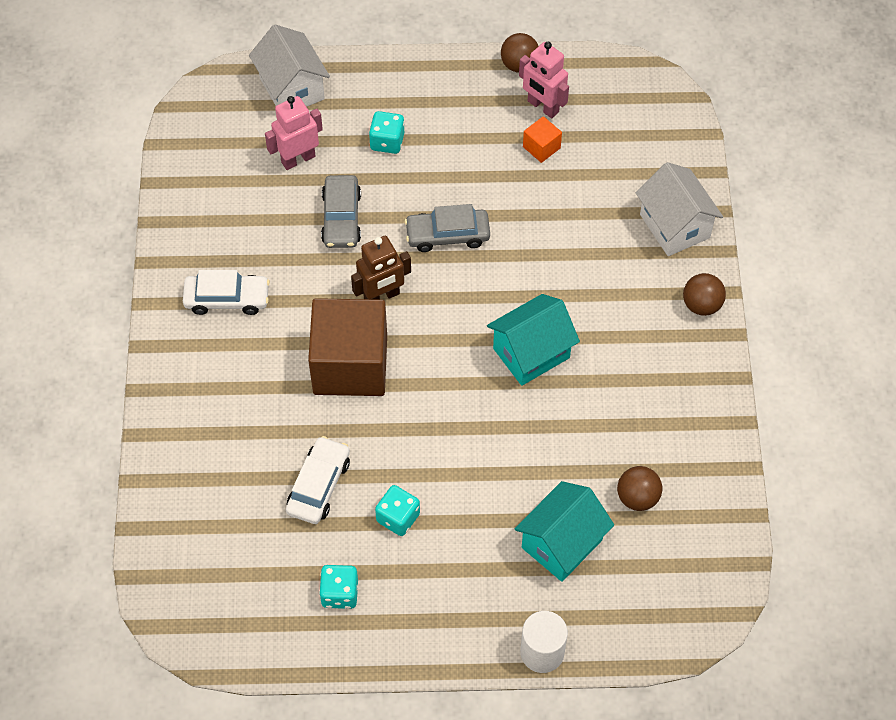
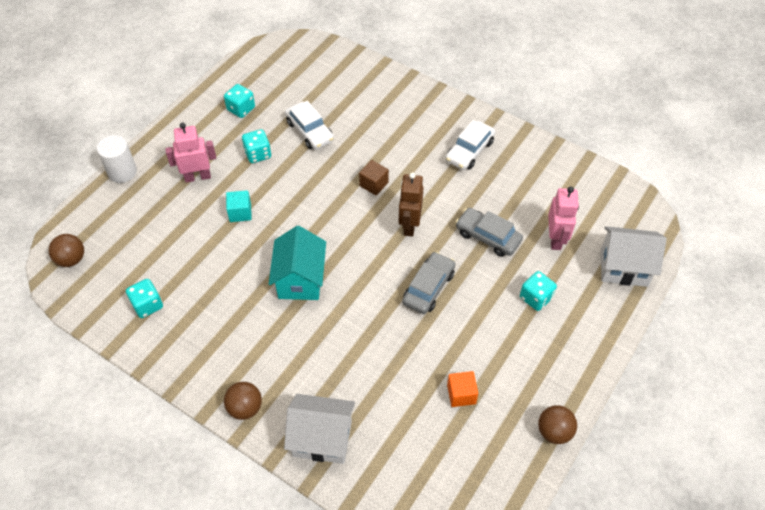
camera: 125 degrees right, 5 degrees down
(350, 365) = (374, 184): brown cube -> brown cube, size x0.41
(495, 473) = (240, 212): none -> turquoise cube
(542, 107) = (500, 421): pink robot -> pink robot (197, 177)
(562, 543) = (168, 217): turquoise house -> none
(637, 497) = (155, 273): brown ball -> brown ball (71, 259)
(678, 473) = (147, 305): none -> turquoise dice

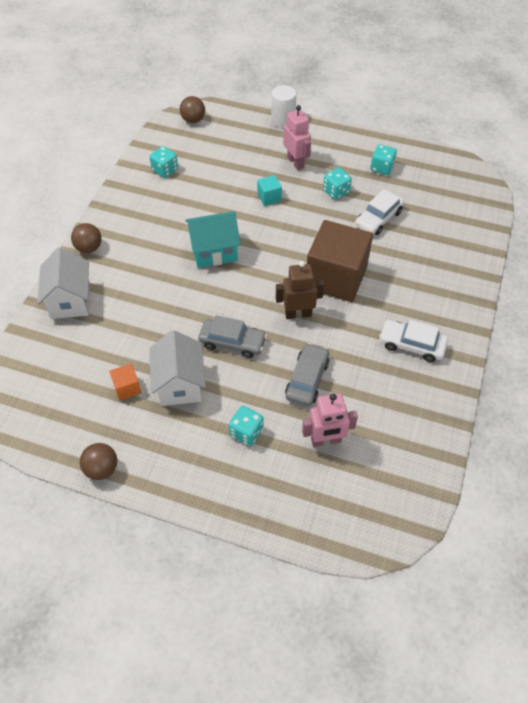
camera: 75 degrees right, 0 degrees up
(374, 184) = (336, 277): brown cube -> brown cube, size x2.42
(624, 267) = (310, 513): white house -> white house (180, 384)

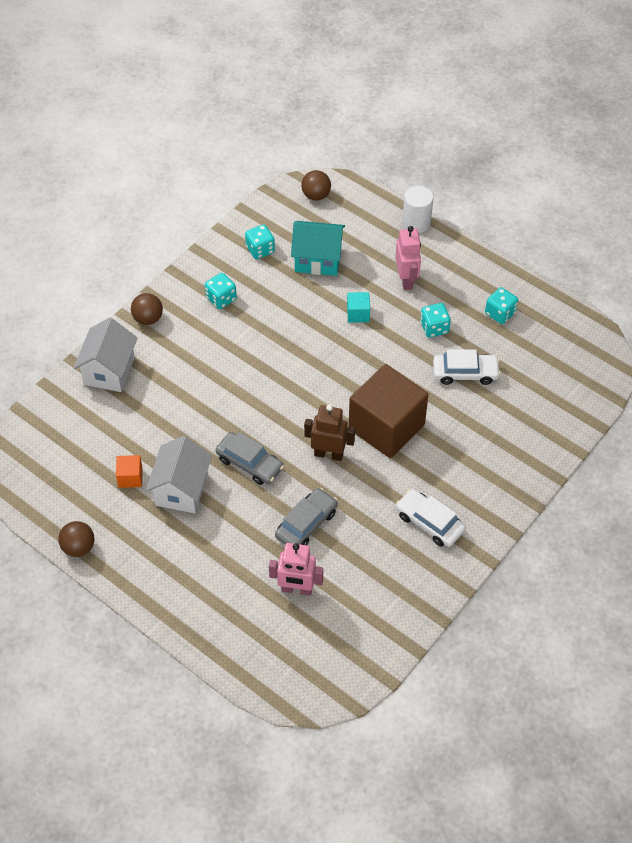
camera: 20 degrees right, 0 degrees up
(214, 251) = (273, 360): turquoise house -> turquoise house (318, 260)
(246, 432) = (224, 557): turquoise dice -> turquoise dice (221, 299)
(378, 218) = (465, 373): white car -> white car turned 150 degrees counterclockwise

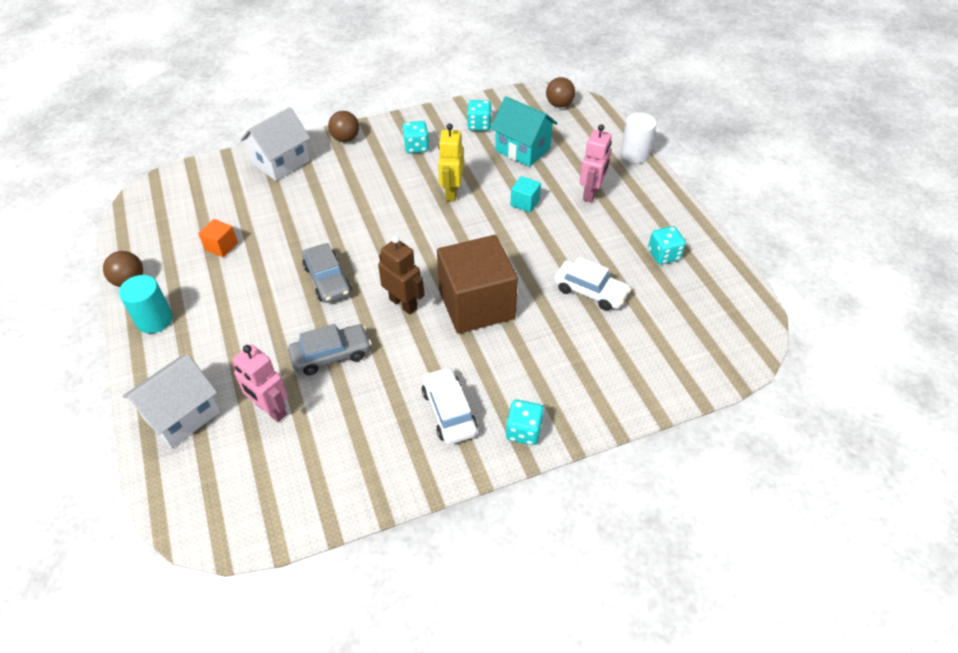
camera: 30 degrees right, 5 degrees down
(135, 568) = (154, 320): none -> turquoise cylinder
(181, 489) = (252, 274): white house -> white house (182, 415)
(288, 332) = (451, 192): none -> yellow robot
(434, 328) = (588, 241): turquoise dice -> turquoise dice (523, 431)

